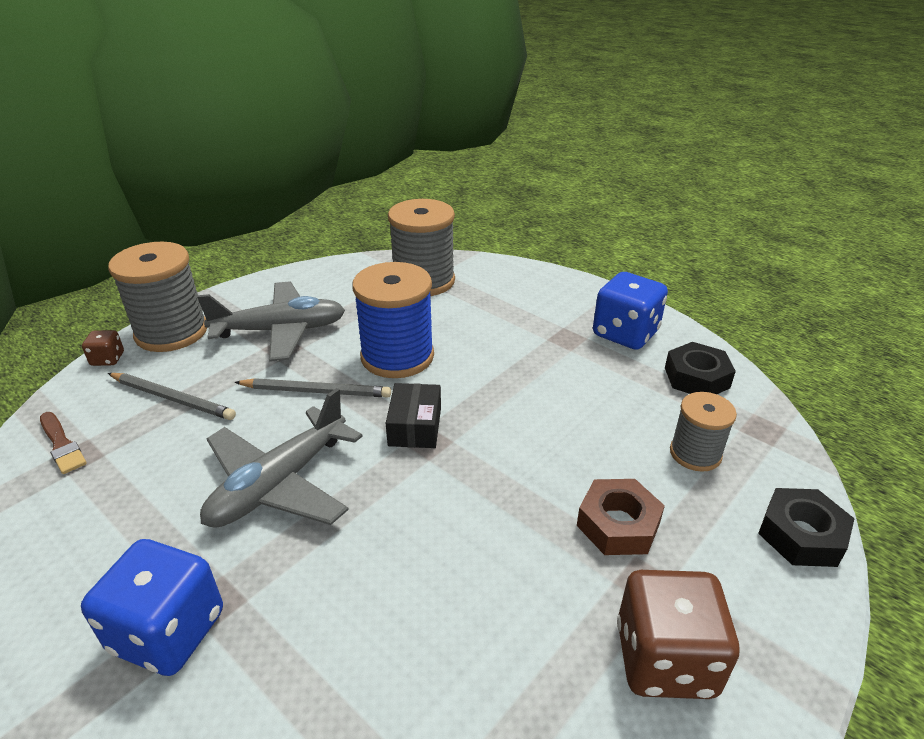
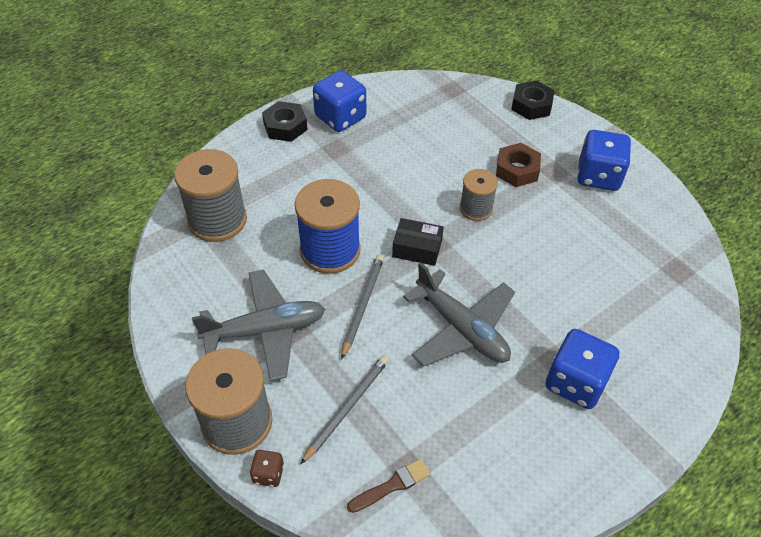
camera: 80 degrees left, 15 degrees up
(280, 331) = (265, 330): grey plane -> grey plane turned 75 degrees clockwise
(665, 659) = (598, 176): brown dice -> blue dice
(695, 453) = (468, 123): grey spool -> grey spool (476, 208)
(696, 378) = (399, 99): black nut -> black nut (285, 126)

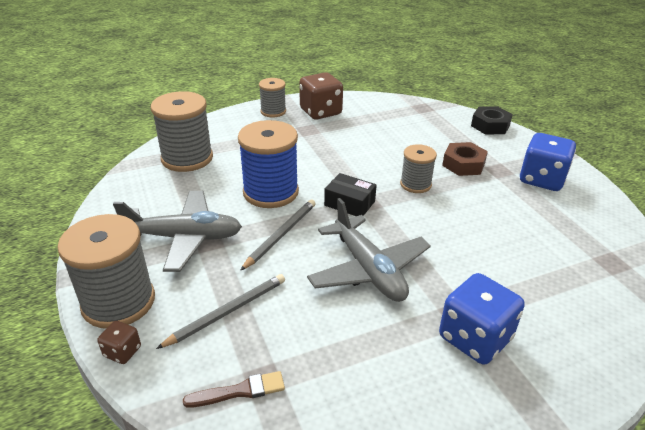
camera: 15 degrees right, 15 degrees down
(285, 126) = (273, 111): black nut -> grey spool
(340, 117) = (320, 112): blue dice -> brown dice

